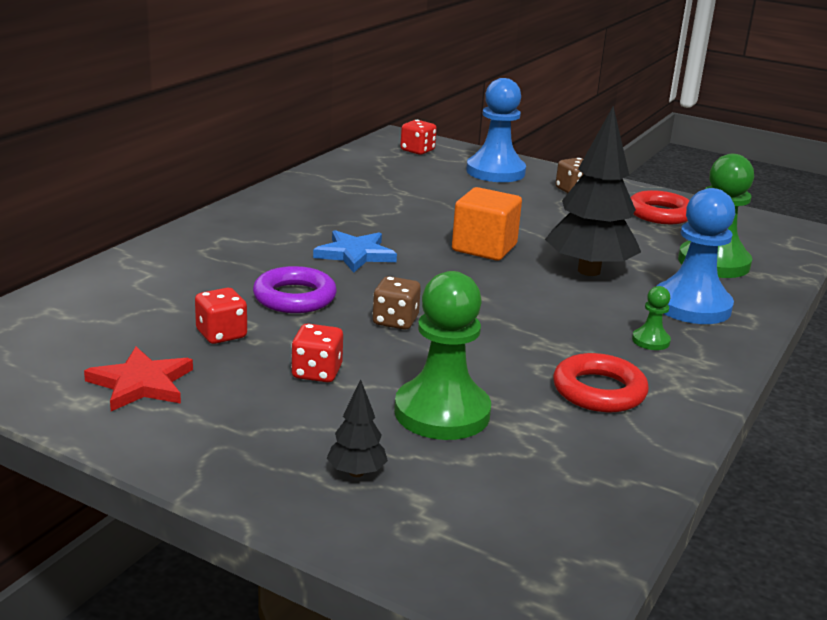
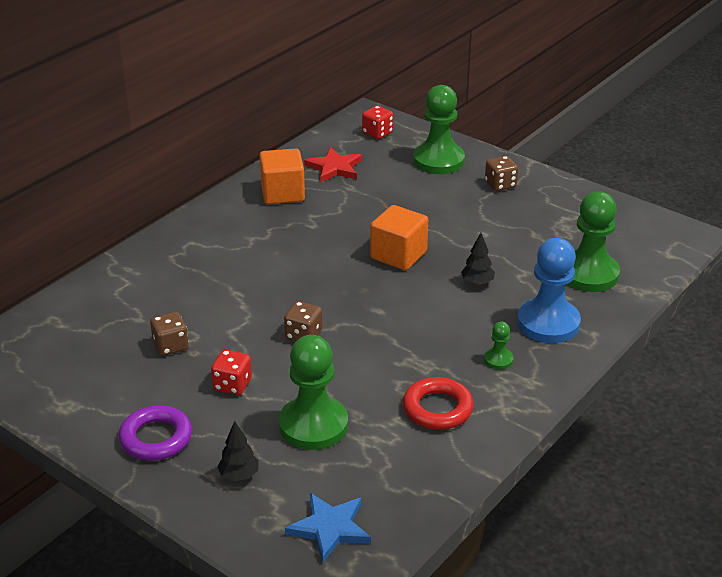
camera: 10 degrees right, 10 degrees up
(141, 383) = (107, 391): red star -> red star (334, 168)
(221, 334) = (171, 346): red dice -> brown dice
(294, 297) = (232, 309): purple ring -> purple ring (156, 438)
(325, 196) = (282, 193): none -> orange cube
(355, 254) = (291, 262): blue star -> blue star (330, 528)
(495, 172) = (438, 160): blue pawn -> green pawn
(589, 271) = (477, 282): black tree -> black tree, size x0.44
(660, 214) = (566, 214): red ring -> none

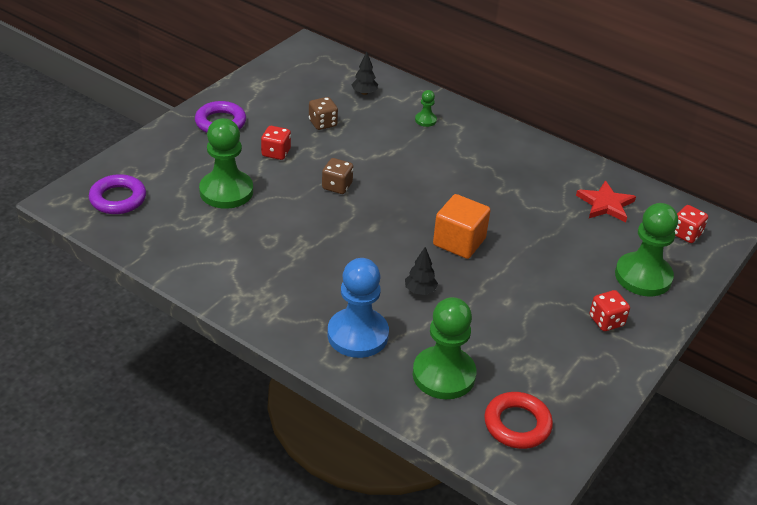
camera: 85 degrees right, 5 degrees up
(239, 475) = (178, 158): black tree -> black tree (364, 93)
(282, 193) = (549, 173): orange cube -> none
(330, 528) = (118, 199): blue star -> purple ring
(437, 409) = (239, 256): red ring -> red ring (517, 424)
(498, 360) = (302, 296): green pawn -> green pawn (425, 120)
(500, 184) = (606, 321): brown dice -> red dice

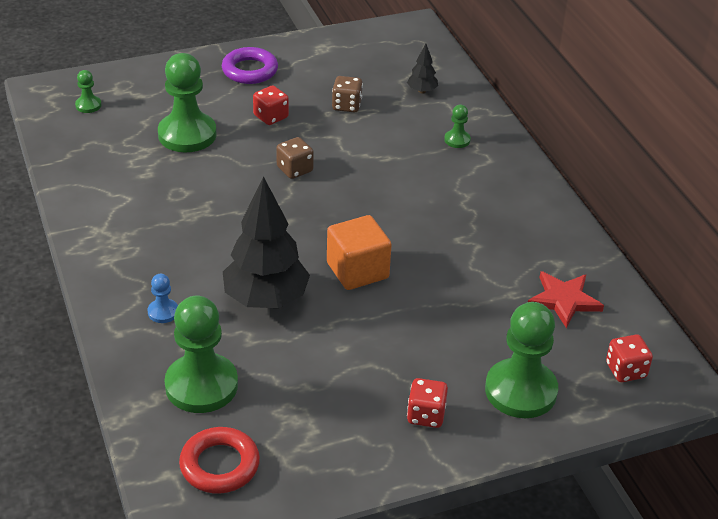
camera: 35 degrees right, 0 degrees up
(118, 199) = (88, 105): purple ring -> green pawn
(357, 335) = (163, 312): blue pawn -> blue pawn, size x0.45
(420, 291) = (266, 299): black tree -> black tree, size x2.25

